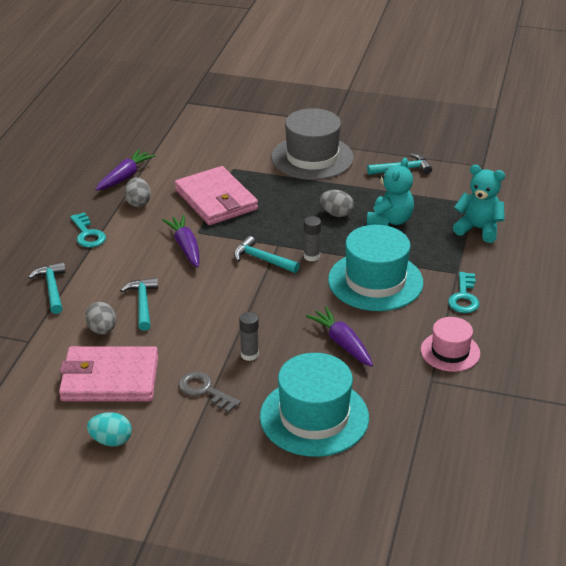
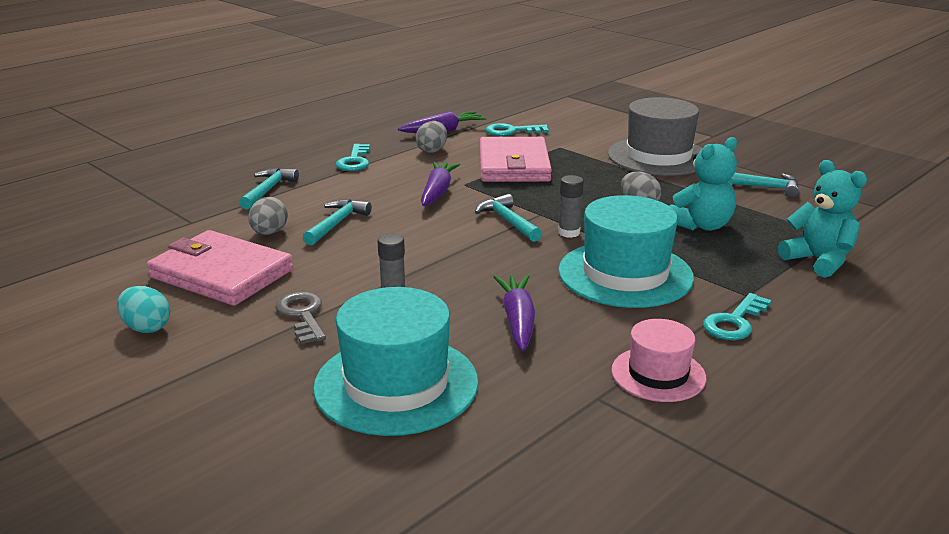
camera: 30 degrees right, 10 degrees down
(180, 161) = (511, 131): none -> turquoise key

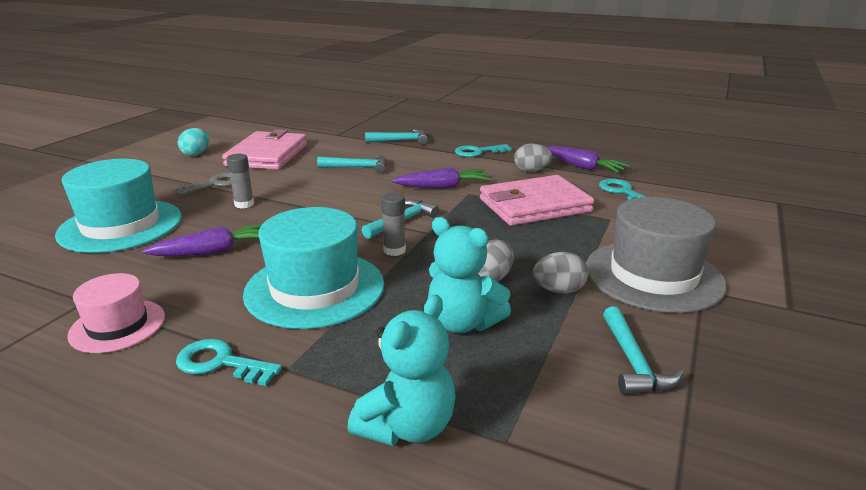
camera: 70 degrees right, 0 degrees up
(269, 233) = (332, 154): grey egg -> grey egg (558, 290)

